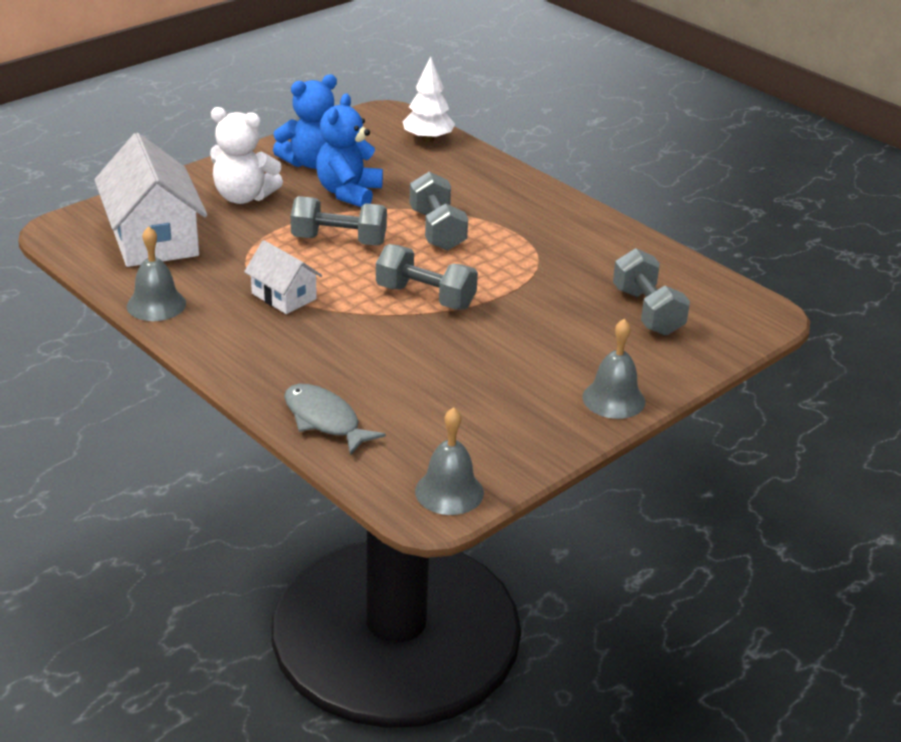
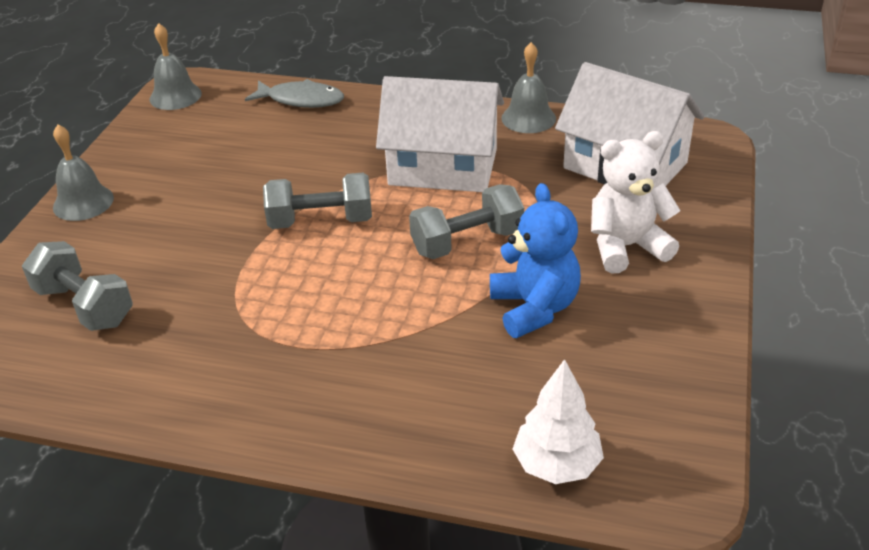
camera: 150 degrees right, 5 degrees up
(284, 296) = (443, 167): white house -> white house, size x1.86
(311, 162) = (634, 333): blue teddy bear -> none
(437, 230) = (385, 304): grey dumbbell -> none

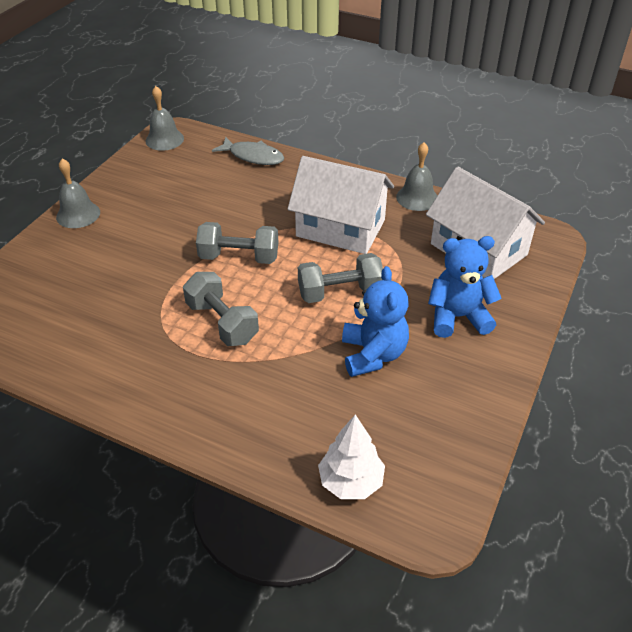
camera: 10 degrees right, 5 degrees up
(84, 306) = (57, 295): grey dumbbell -> grey dumbbell (222, 322)
(626, 247) = (458, 317): white teddy bear -> blue teddy bear

